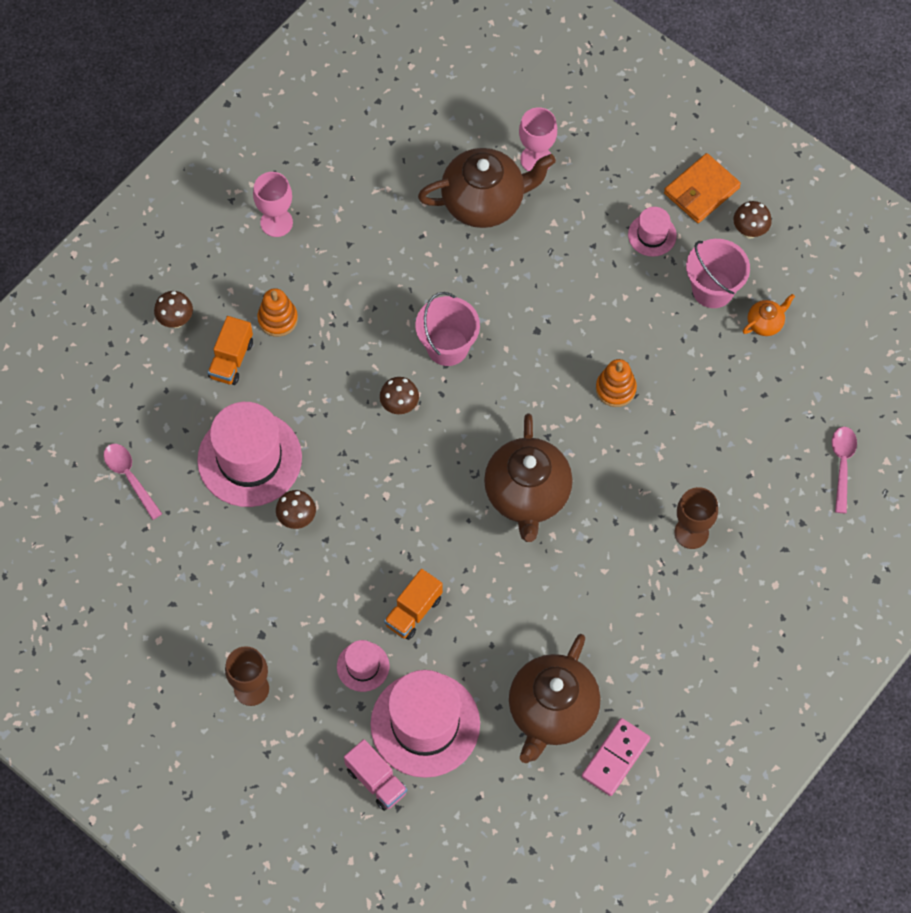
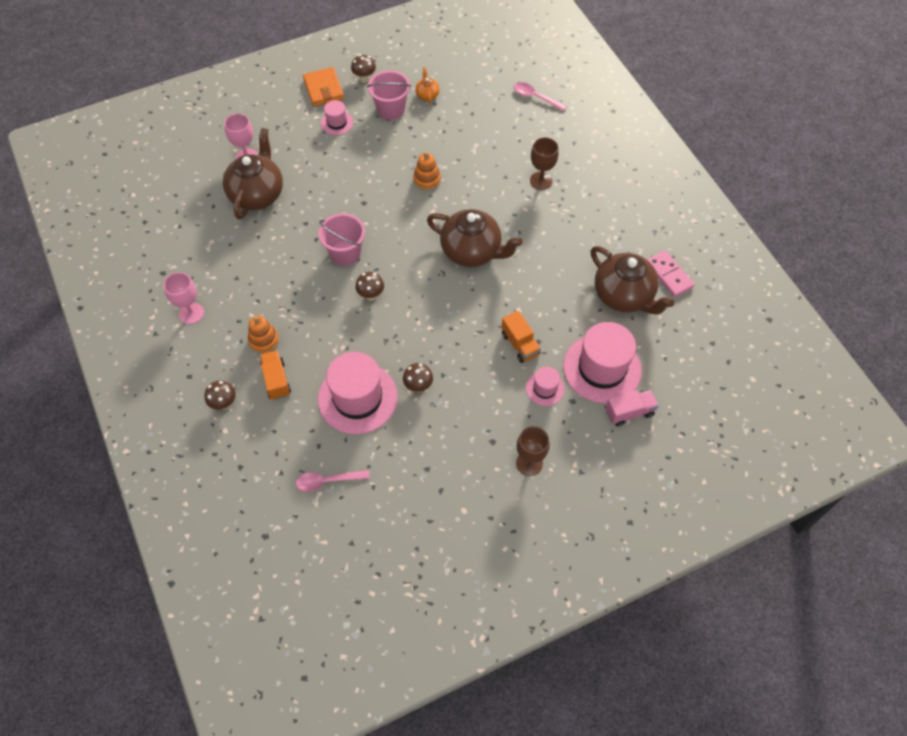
camera: 65 degrees left, 5 degrees down
(231, 359) = (276, 380): orange truck -> orange truck turned 150 degrees counterclockwise

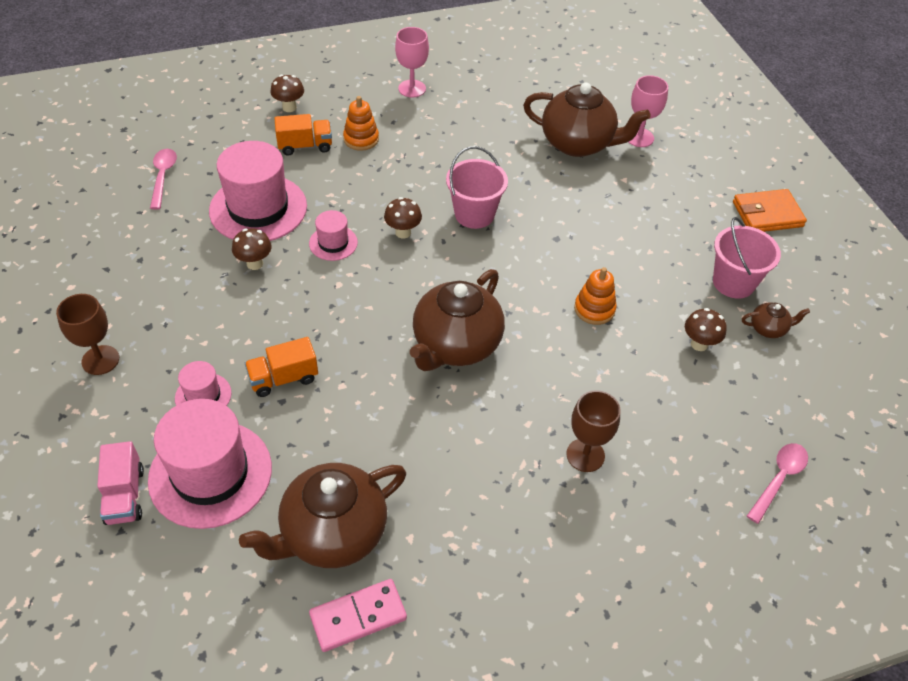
camera: 95 degrees right, 10 degrees down
(337, 122) = (703, 223): pink hat -> pink hat (333, 243)
(364, 78) = (794, 259): brown mushroom -> brown mushroom (699, 344)
(427, 95) = (768, 329): orange teapot -> brown teapot

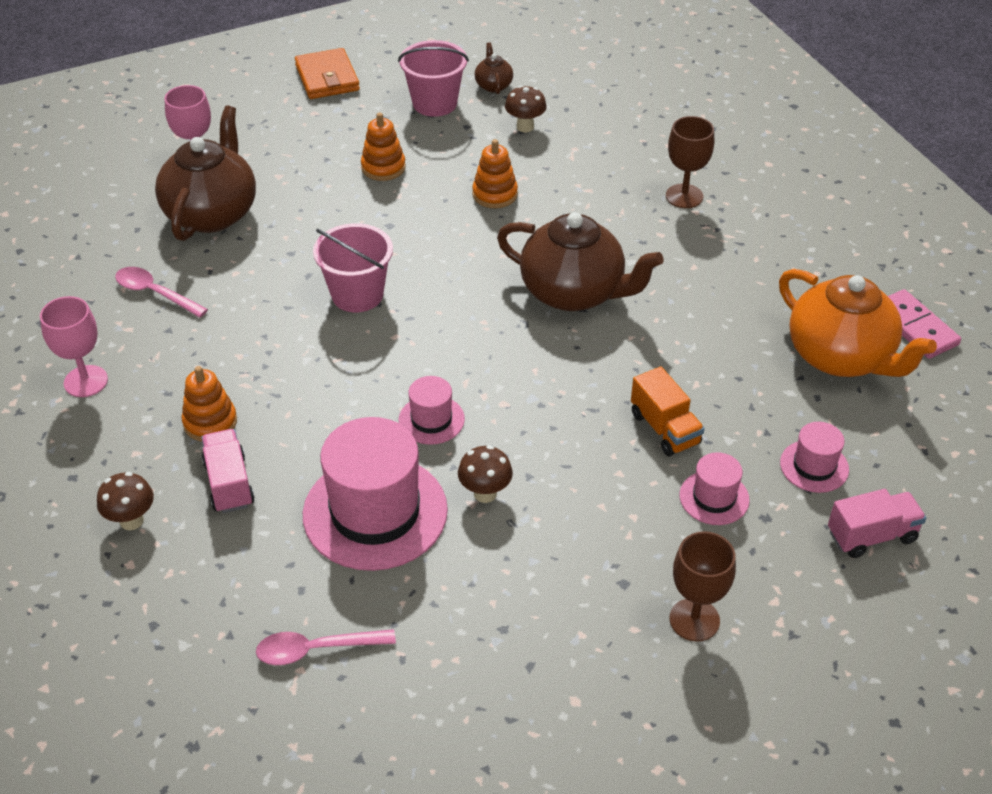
camera: 95 degrees left, 5 degrees down
(210, 474) = (814, 466): pink hat -> pink hat, size x0.49
(305, 146) = (229, 484): orange truck -> pink truck
(332, 533) = (841, 357): brown teapot -> orange teapot
(403, 232) = (400, 355): brown mushroom -> none
(634, 240) = (383, 167): none -> orange stacking toy
(779, 479) = (667, 88): pink spoon -> pink spoon (155, 293)

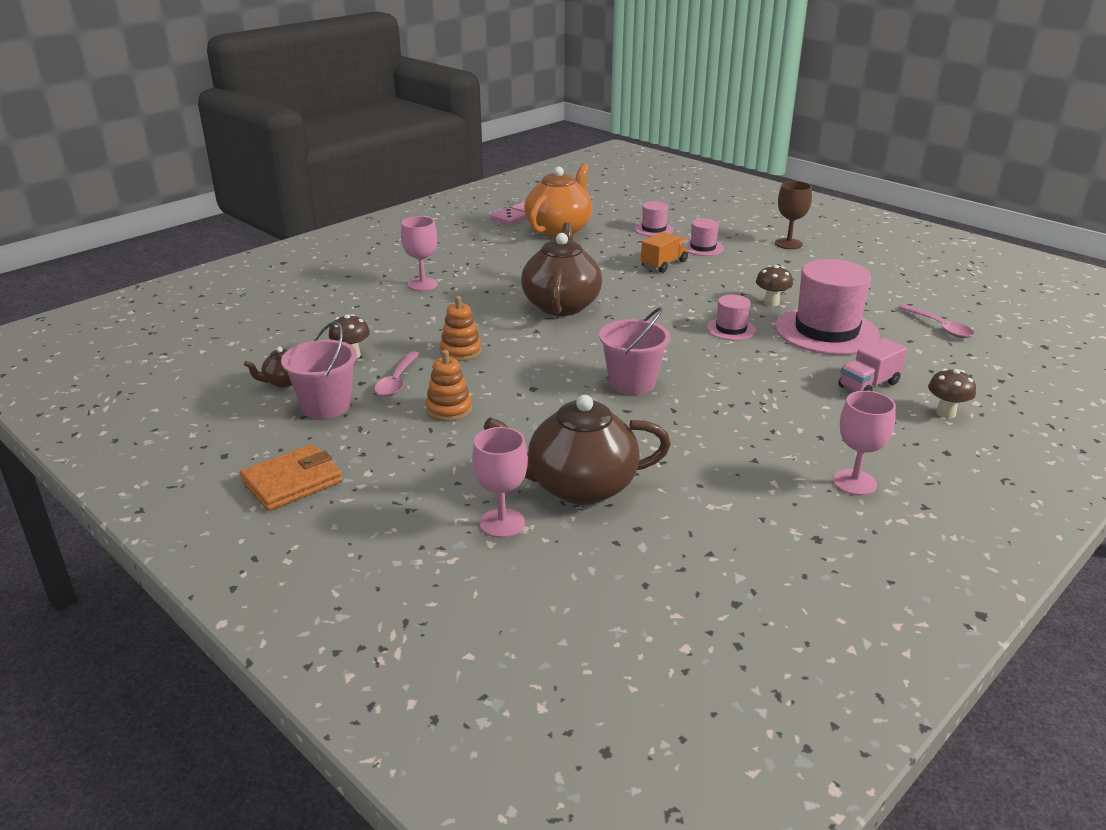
camera: 110 degrees left, 15 degrees down
(155, 293) = (717, 483): pink spoon -> pink spoon (397, 381)
(210, 422) = (826, 409): orange stacking toy -> none
(684, 196) = (422, 284): brown goblet -> pink goblet
(871, 535) = (688, 215): pink truck -> none

